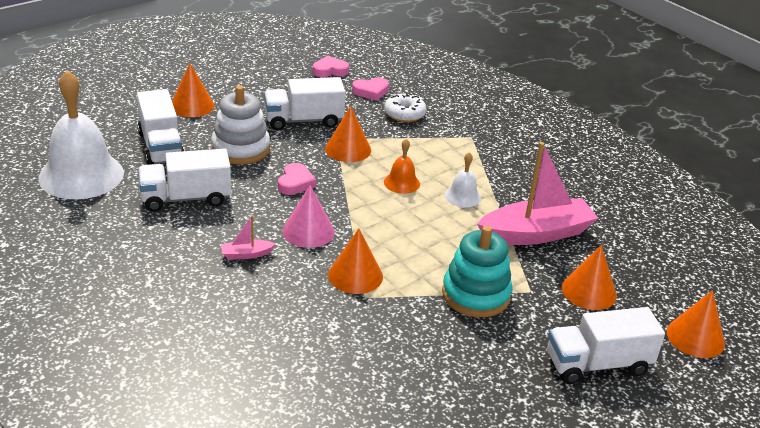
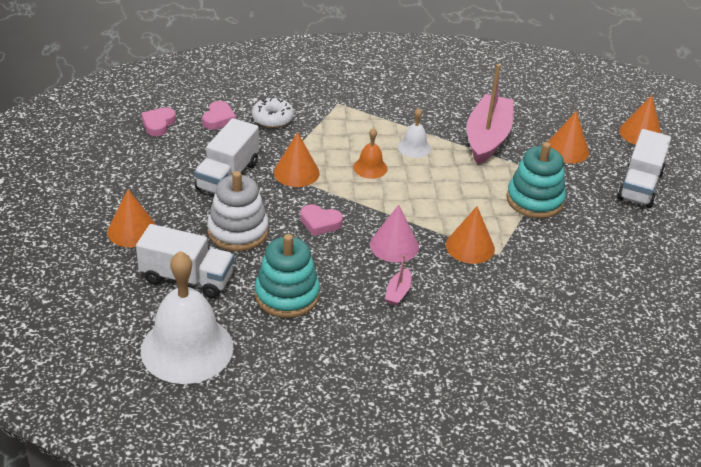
camera: 55 degrees left, 5 degrees up
(186, 198) = (287, 295): white truck -> turquoise stacking toy
(295, 183) = (320, 223): pink heart -> pink heart turned 150 degrees clockwise

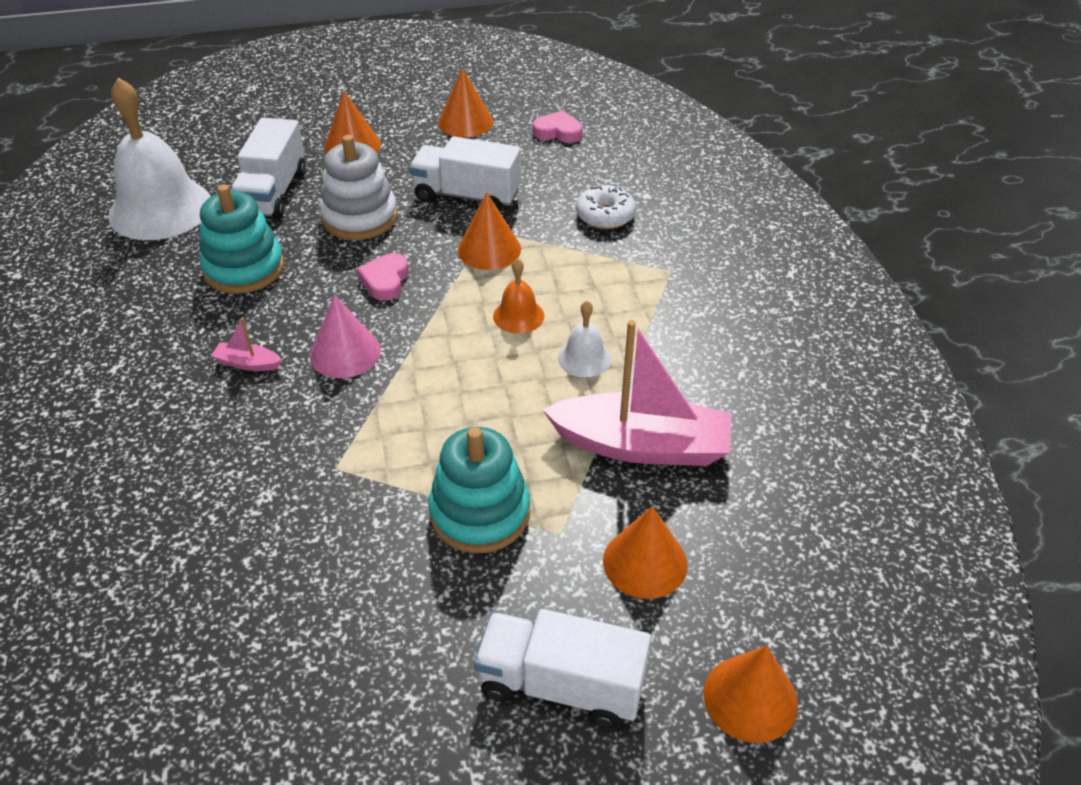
camera: 85 degrees right, 5 degrees up
(218, 119) = (587, 173): pink heart -> none
(470, 247) = (349, 433): orange cone -> orange cone (465, 122)

